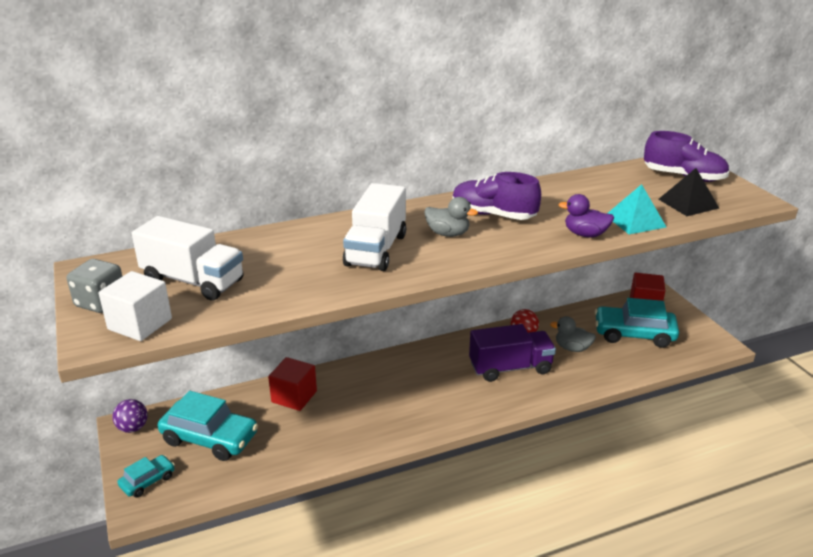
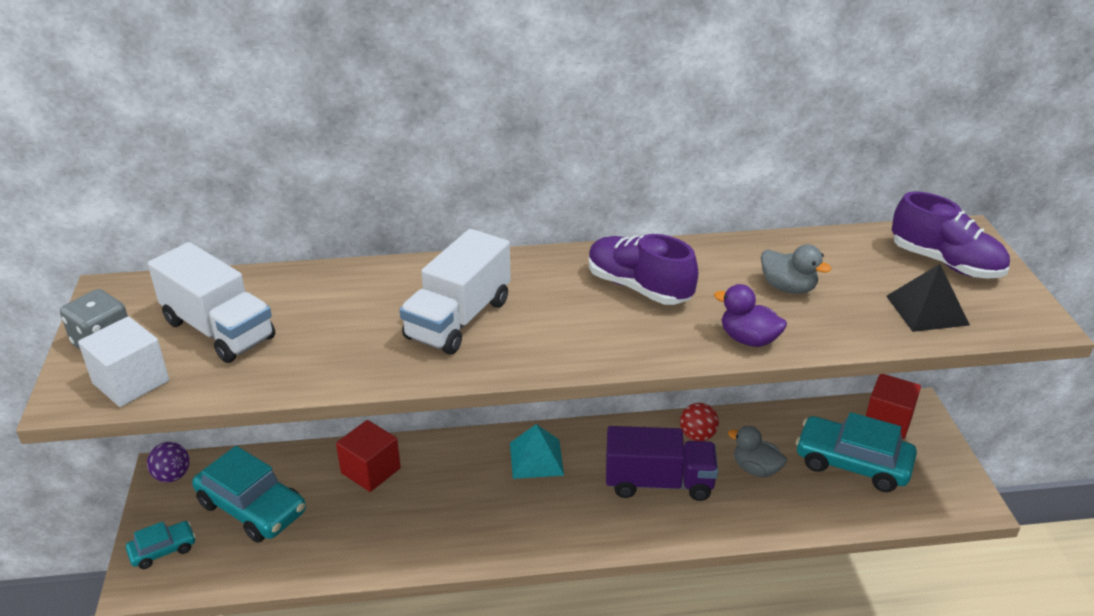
camera: 15 degrees right, 5 degrees up
(448, 234) = (563, 308): grey duck -> grey duck (788, 288)
(635, 221) = (831, 328): turquoise pyramid -> turquoise pyramid (536, 458)

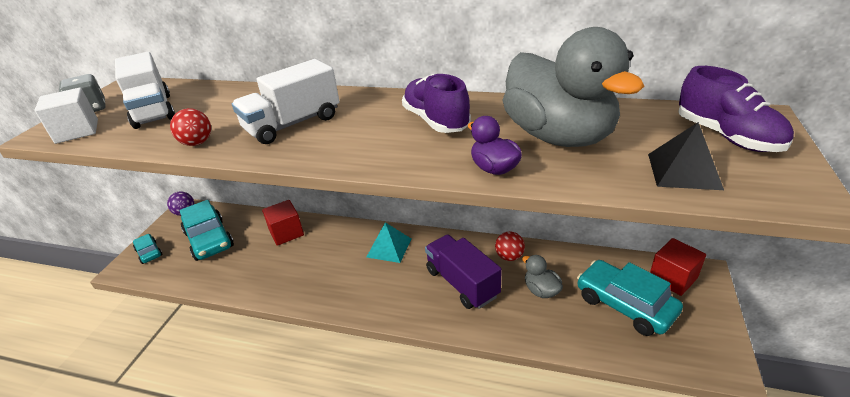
camera: 25 degrees right, 0 degrees up
(163, 550) = (149, 252): turquoise car -> turquoise car turned 120 degrees counterclockwise
(350, 368) = (197, 143): none -> red ball
(658, 482) = (462, 283): purple truck -> purple truck turned 150 degrees counterclockwise
(788, 288) = (559, 136): grey duck -> grey duck, size x2.36

